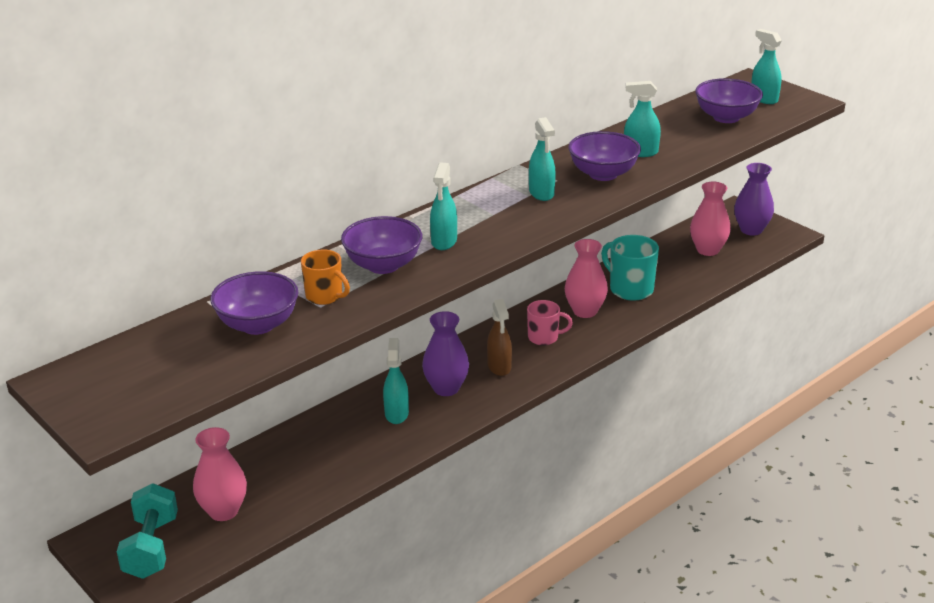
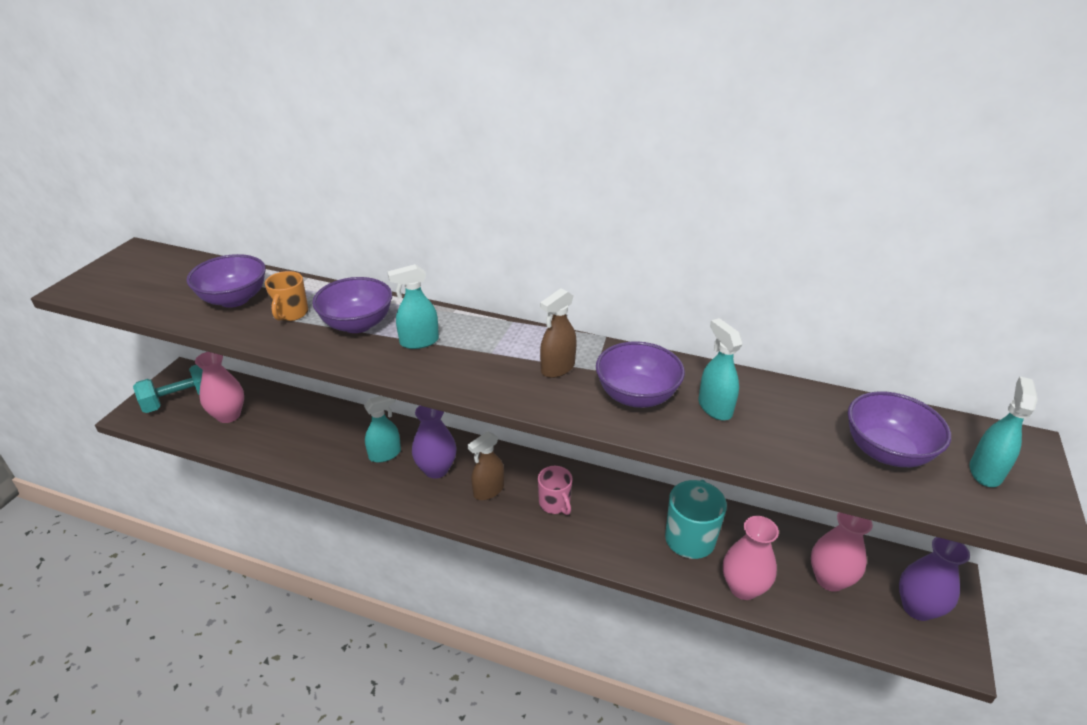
camera: 60 degrees right, 5 degrees up
(541, 193) = (557, 368): turquoise spray bottle -> brown spray bottle
(585, 311) = (621, 517): pink vase -> pink vase (743, 587)

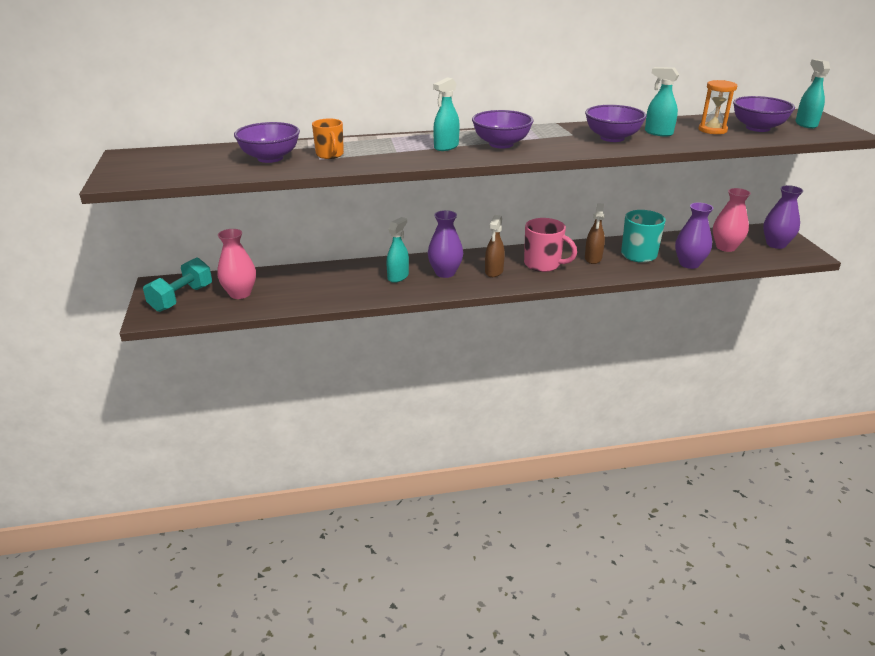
camera: 30 degrees left, 5 degrees down
(357, 324) = (389, 149): purple bowl -> purple bowl (501, 144)
(555, 504) = (543, 264): pink mug -> pink mug, size x1.53
(557, 368) = (551, 138): brown spray bottle -> brown spray bottle (593, 258)
(743, 587) = (689, 264): pink vase -> purple vase
(805, 430) = (712, 130): none -> orange hourglass

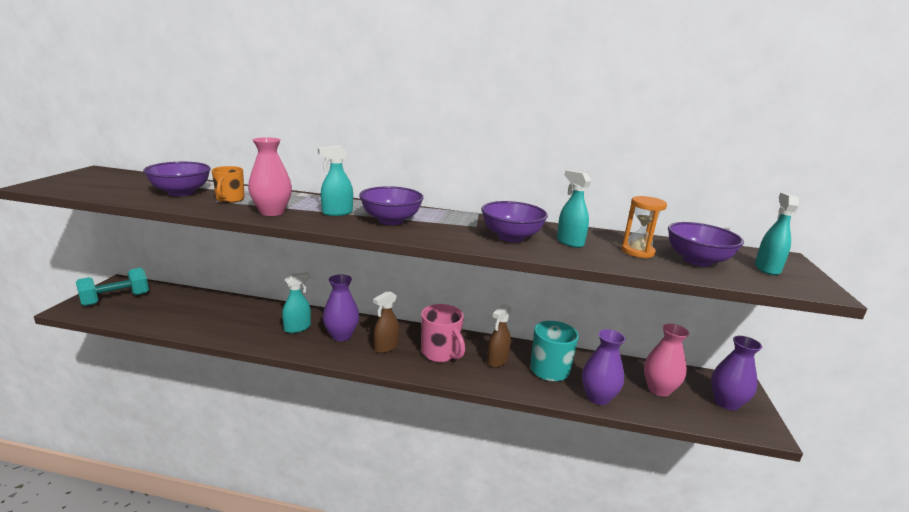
camera: 20 degrees right, 10 degrees down
(240, 293) = (160, 307): pink vase -> pink vase (272, 212)

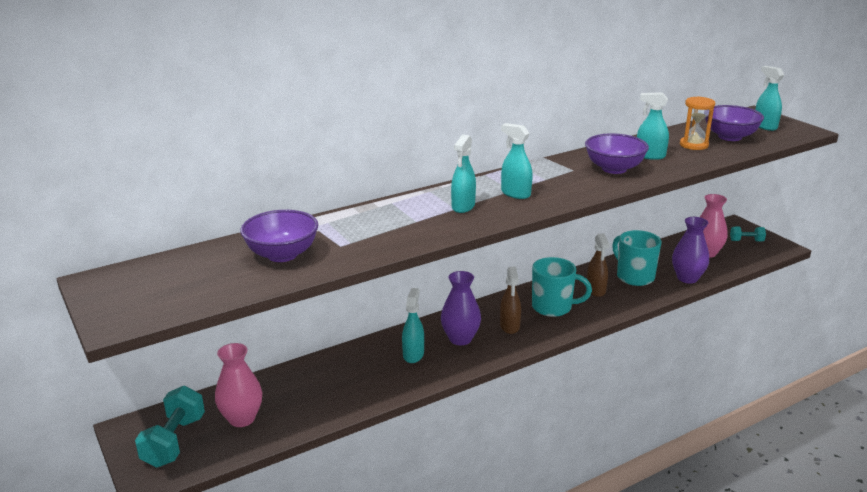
camera: 40 degrees left, 5 degrees up
(230, 199) = (347, 238): orange mug -> none
(272, 212) = (420, 231): pink vase -> pink vase (242, 418)
(391, 220) = (515, 194): purple bowl -> turquoise spray bottle
(440, 353) = (553, 307): pink mug -> turquoise mug
(726, 403) = (746, 241): purple vase -> turquoise dumbbell

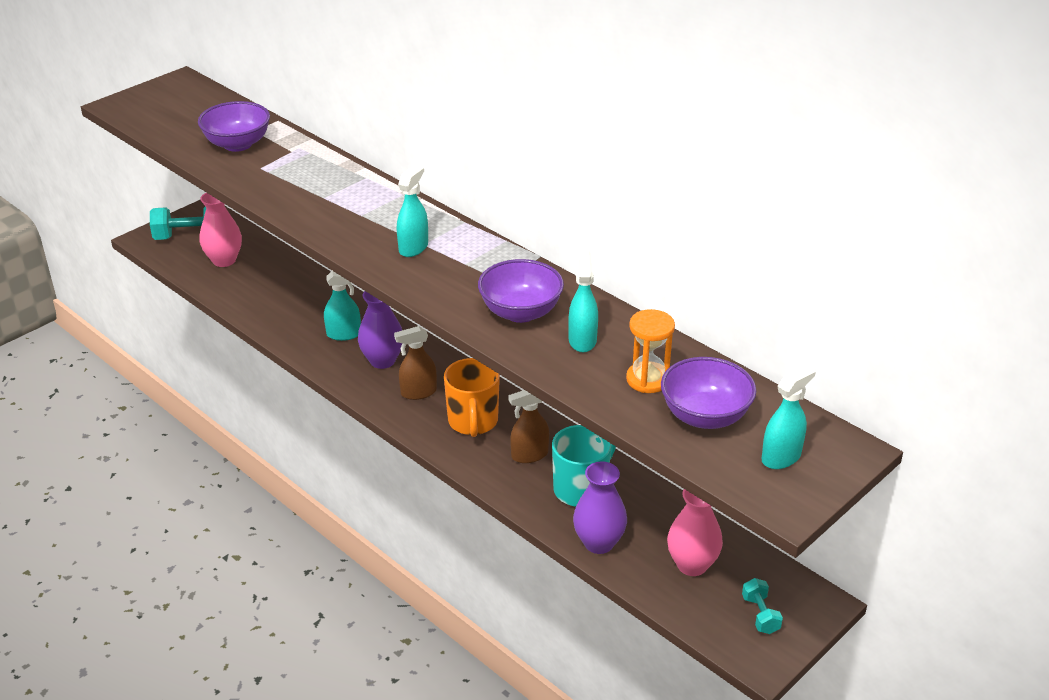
camera: 75 degrees right, 10 degrees up
(463, 206) = (367, 219): turquoise spray bottle -> none
(553, 307) = (473, 422): turquoise mug -> orange mug

